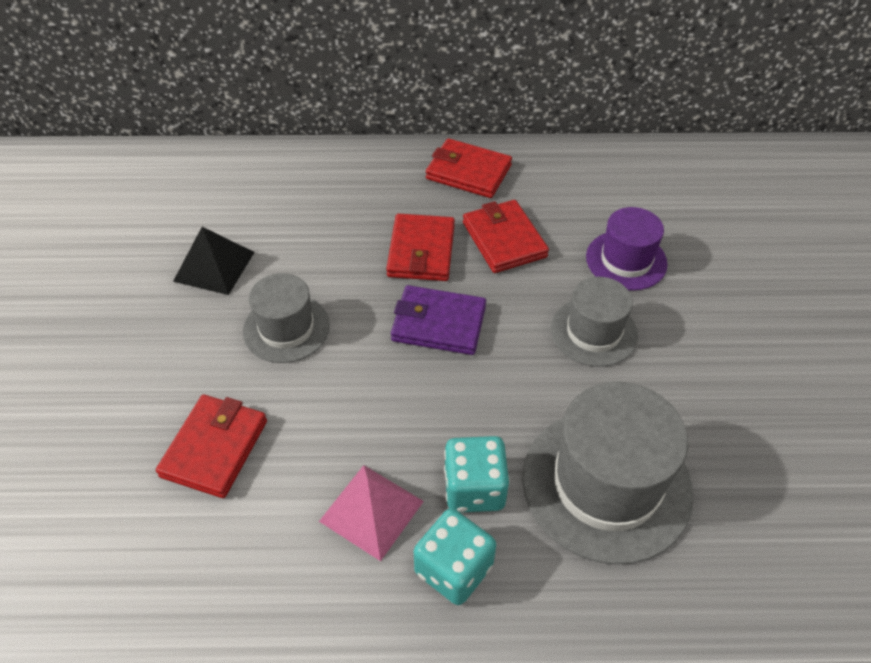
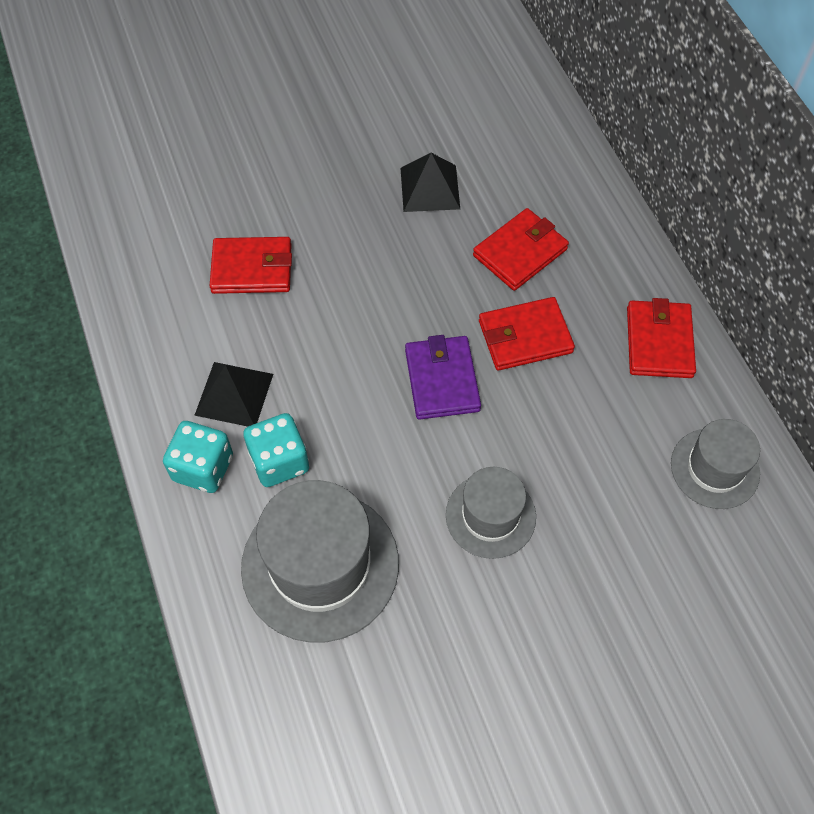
camera: 70 degrees right, 10 degrees up
(286, 328) = (386, 267): grey hat -> grey hat (715, 468)
(371, 511) = (234, 394): pink pyramid -> black pyramid
(504, 240) = (576, 403): red wallet -> red wallet (520, 252)
(626, 260) = (604, 525): purple hat -> none

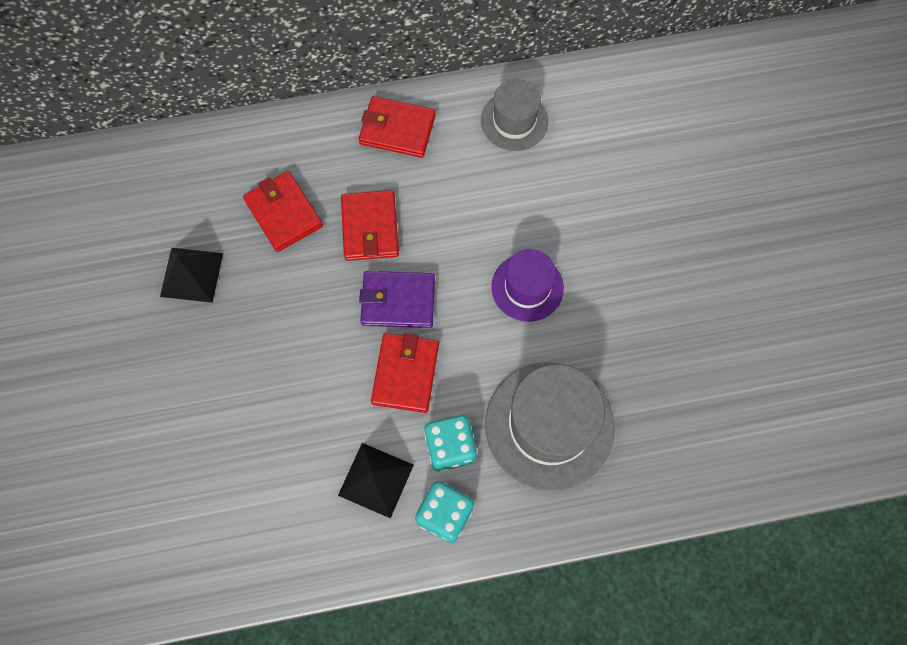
camera: 80 degrees left, 10 degrees up
(252, 268) = (241, 449): red wallet -> red wallet (405, 373)
(490, 516) = (527, 287): grey hat -> purple hat

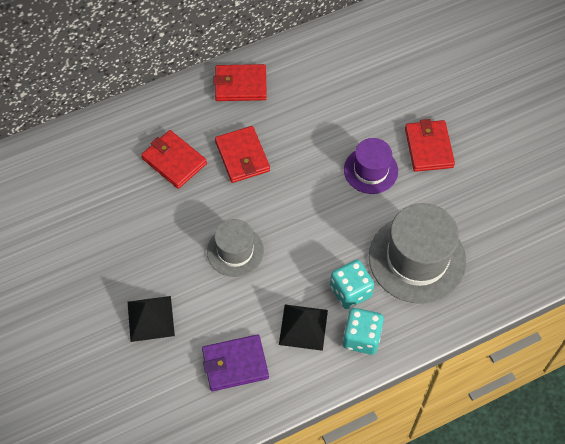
camera: 15 degrees left, 10 degrees down
(191, 274) = (118, 219): black pyramid -> black pyramid (150, 318)
(398, 301) = (279, 202): purple wallet -> purple wallet (235, 364)
(405, 373) = (301, 249): red wallet -> red wallet (428, 148)
(514, 121) = (324, 61): grey hat -> grey hat (235, 251)

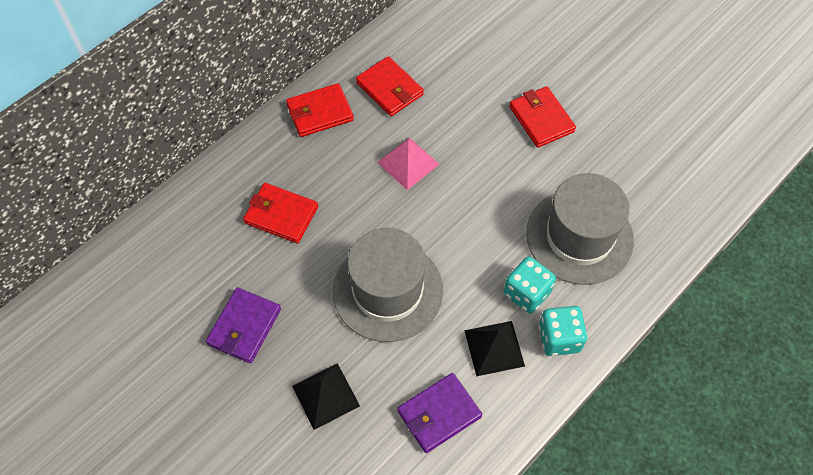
camera: 20 degrees left, 0 degrees up
(109, 242) = (244, 327): none -> purple wallet
(235, 251) = (387, 290): grey hat -> grey hat, size x1.70
(242, 156) = (353, 187): red wallet -> red wallet (389, 89)
(297, 150) = (408, 163): none -> pink pyramid
(371, 170) = (493, 160): purple hat -> none

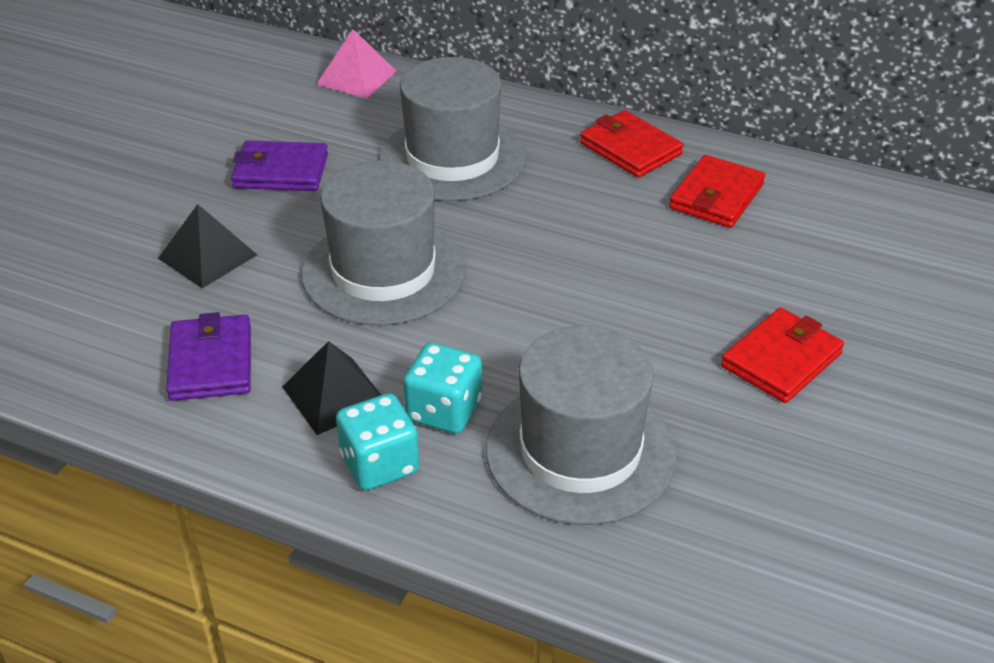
camera: 70 degrees right, 20 degrees down
(281, 215) = (452, 158): red wallet -> grey hat
(408, 163) = (601, 242): pink pyramid -> pink pyramid (357, 77)
(439, 414) = (211, 362): purple wallet -> purple wallet turned 45 degrees clockwise

